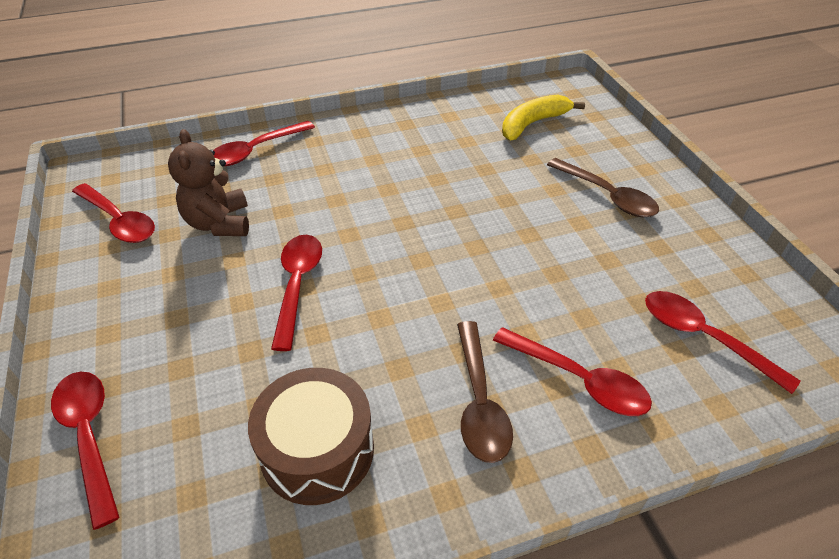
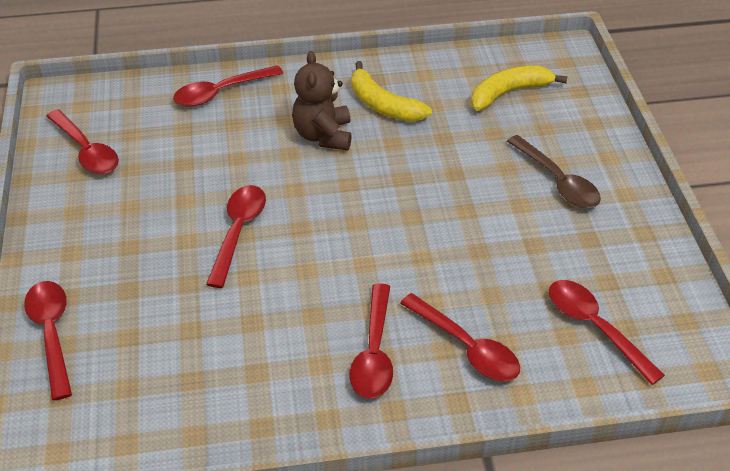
camera: 10 degrees right, 0 degrees up
(219, 223) = (176, 164): brown teddy bear -> brown teddy bear (323, 135)
(317, 450) = (230, 370): brown drum -> none
(418, 145) = (383, 105): none -> yellow banana
(479, 402) = (374, 352): brown spoon -> red spoon

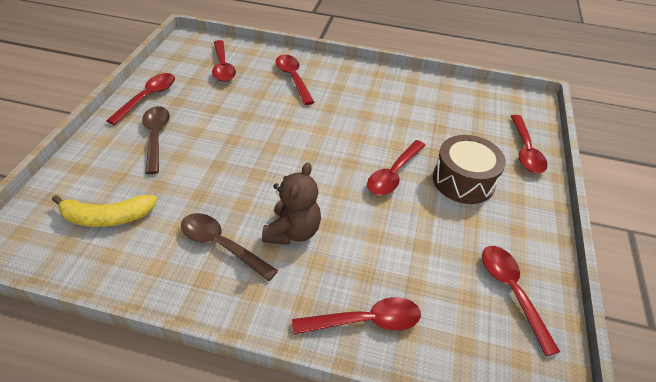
camera: 160 degrees left, 0 degrees up
(144, 253) = (463, 181): none -> brown drum
(374, 352) = (341, 89): red spoon -> red spoon (148, 97)
(383, 105) = (221, 245): yellow banana -> brown spoon

